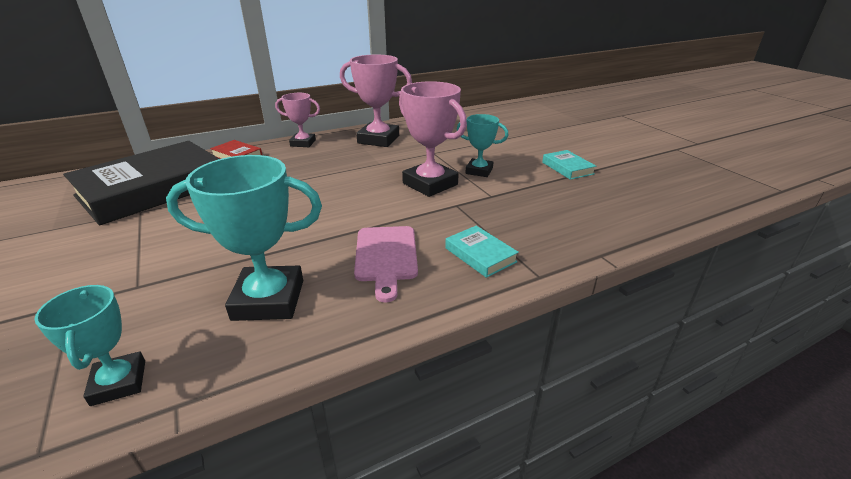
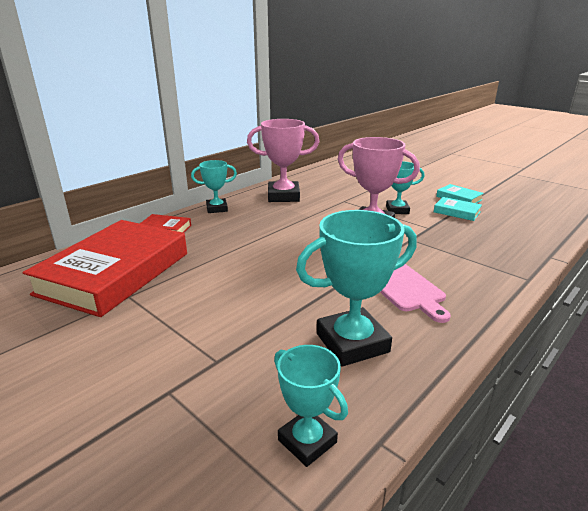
camera: 20 degrees left, 5 degrees down
(153, 189) = (115, 273): black book -> red book
(303, 143) = (217, 209): pink trophy -> turquoise trophy
(480, 255) = (472, 273): turquoise book -> turquoise book (456, 212)

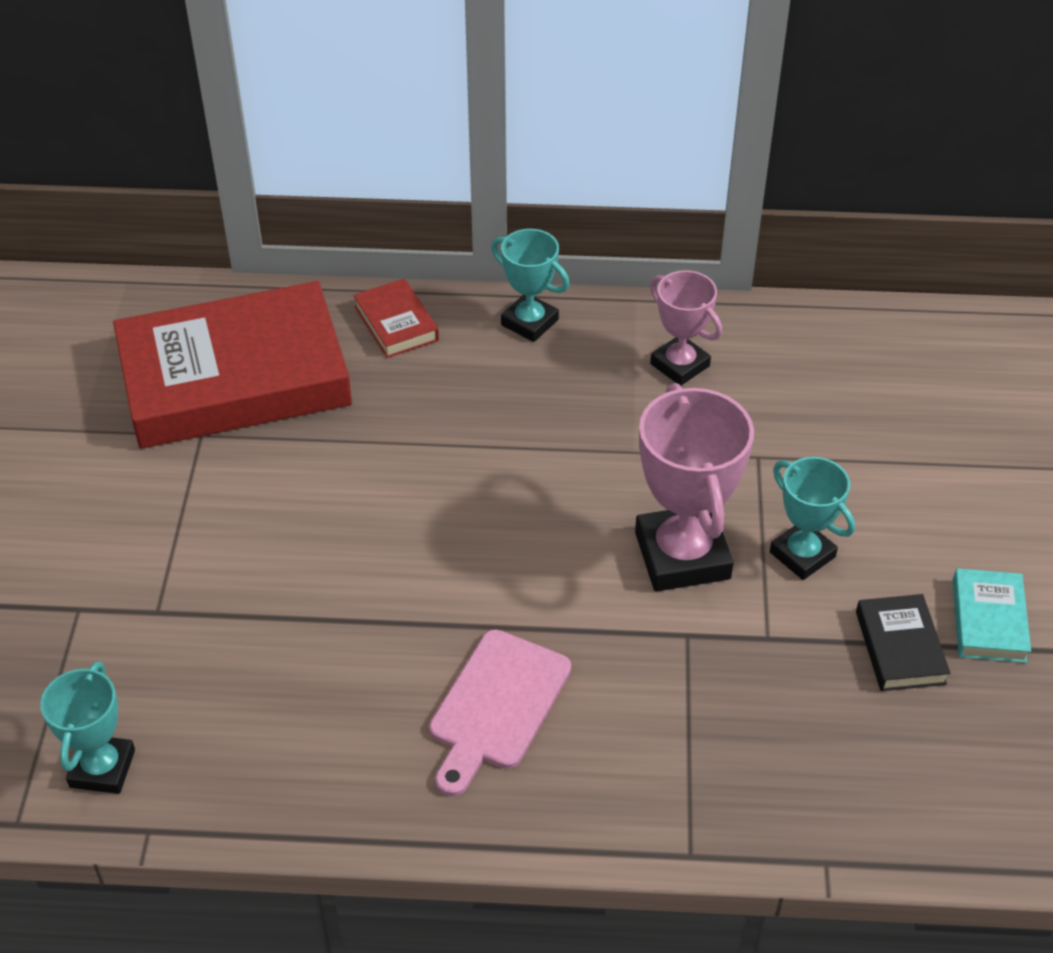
camera: 50 degrees right, 20 degrees up
(283, 196) = (680, 365): pink trophy -> pink trophy, size x0.60
(352, 342) = (302, 716): turquoise trophy -> none
(456, 212) = (900, 647): turquoise book -> black book

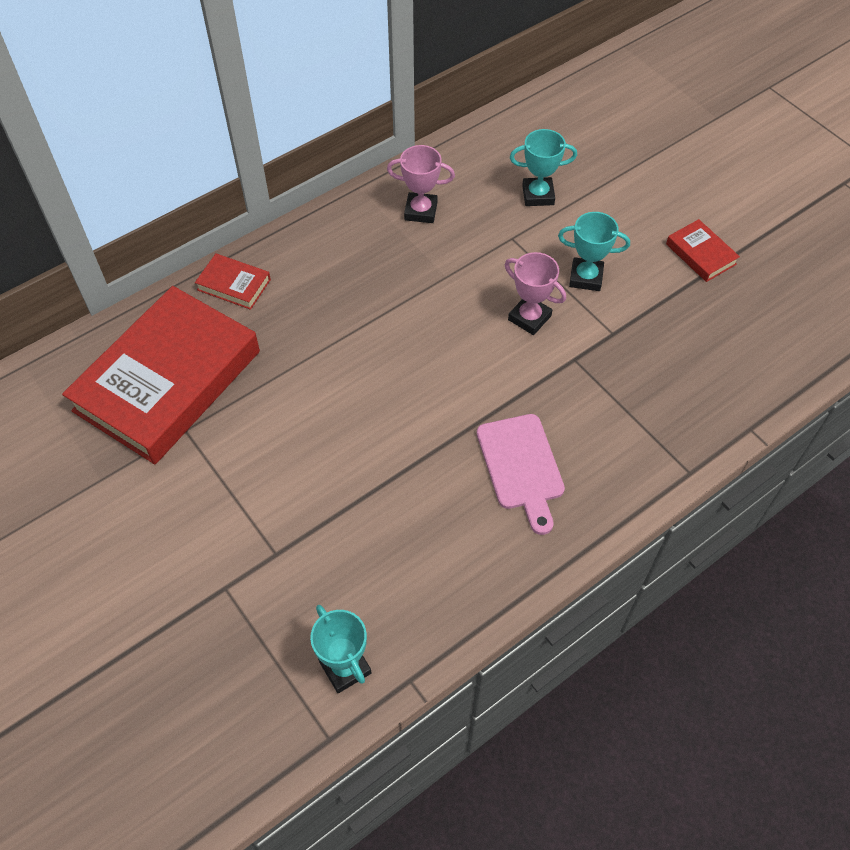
camera: 40 degrees left, 10 degrees up
(529, 322) = (312, 236): turquoise trophy -> turquoise trophy (538, 195)
(682, 555) = (529, 318): pink trophy -> pink trophy, size x0.60
(900, 647) = (676, 295): black book -> none
(988, 620) = (700, 254): turquoise book -> red book

